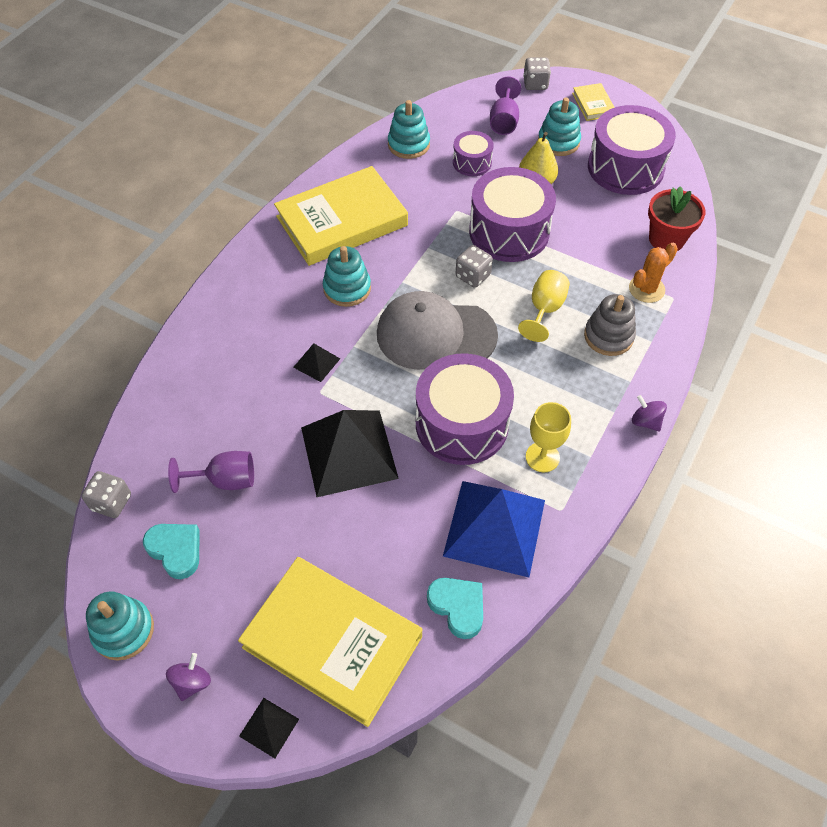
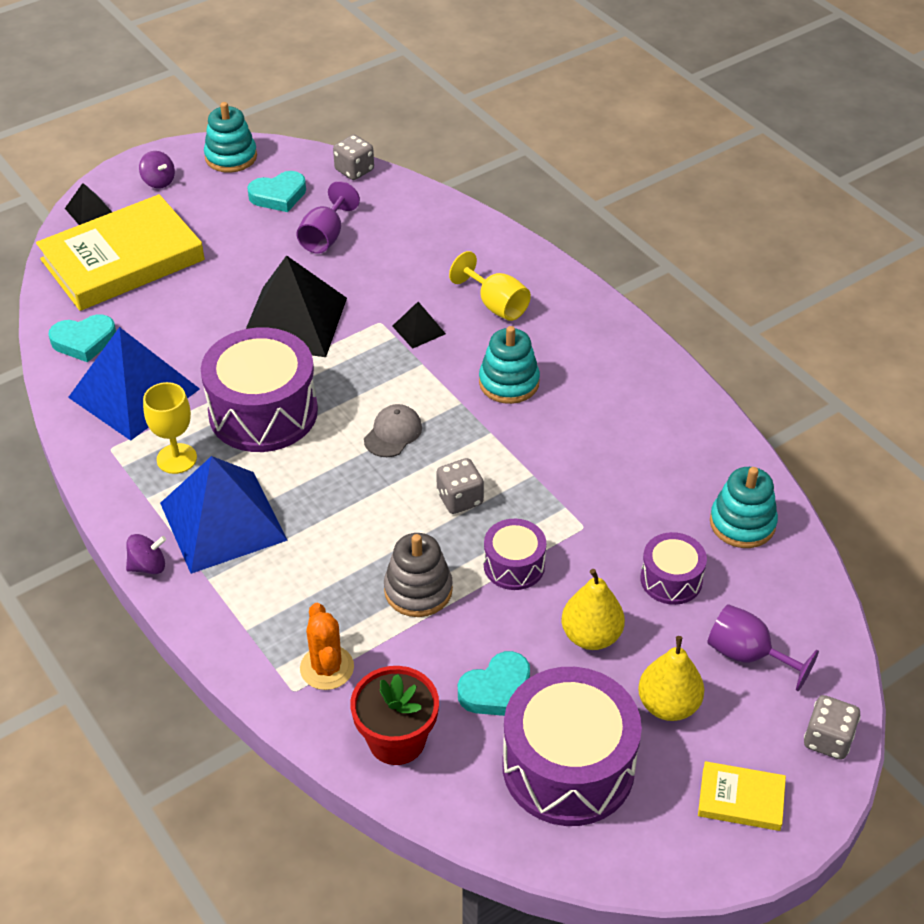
camera: 115 degrees right, 10 degrees down
(342, 221) = (623, 410): yellow book -> none
(435, 334) = (393, 433): grey cap -> grey cap, size x0.44
(509, 231) = (514, 565): purple drum -> purple drum, size x0.52
(544, 310) = (363, 545): yellow goblet -> yellow goblet (496, 305)
(558, 142) = (668, 705): turquoise stacking toy -> yellow pear
(578, 397) = (223, 521): none -> blue pyramid
(602, 209) = (497, 690): none -> turquoise heart
(608, 336) = (283, 589): grey stacking toy -> grey stacking toy (418, 590)

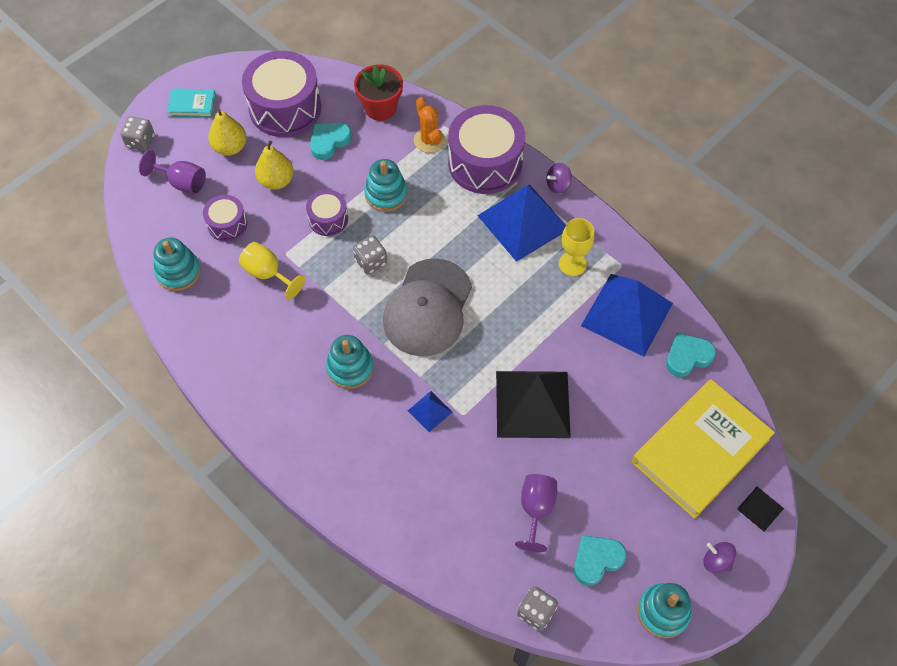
camera: 170 degrees right, 15 degrees up
(263, 412) = (526, 312): purple drum -> purple drum (485, 163)
(393, 433) = (428, 308): grey cap -> grey cap, size x2.25
(418, 590) = (386, 194): grey stacking toy -> turquoise stacking toy
(419, 330) = (430, 411): black pyramid -> blue pyramid
(496, 305) = (371, 449): yellow goblet -> yellow goblet (268, 274)
(741, 799) = (192, 105): yellow book -> turquoise book

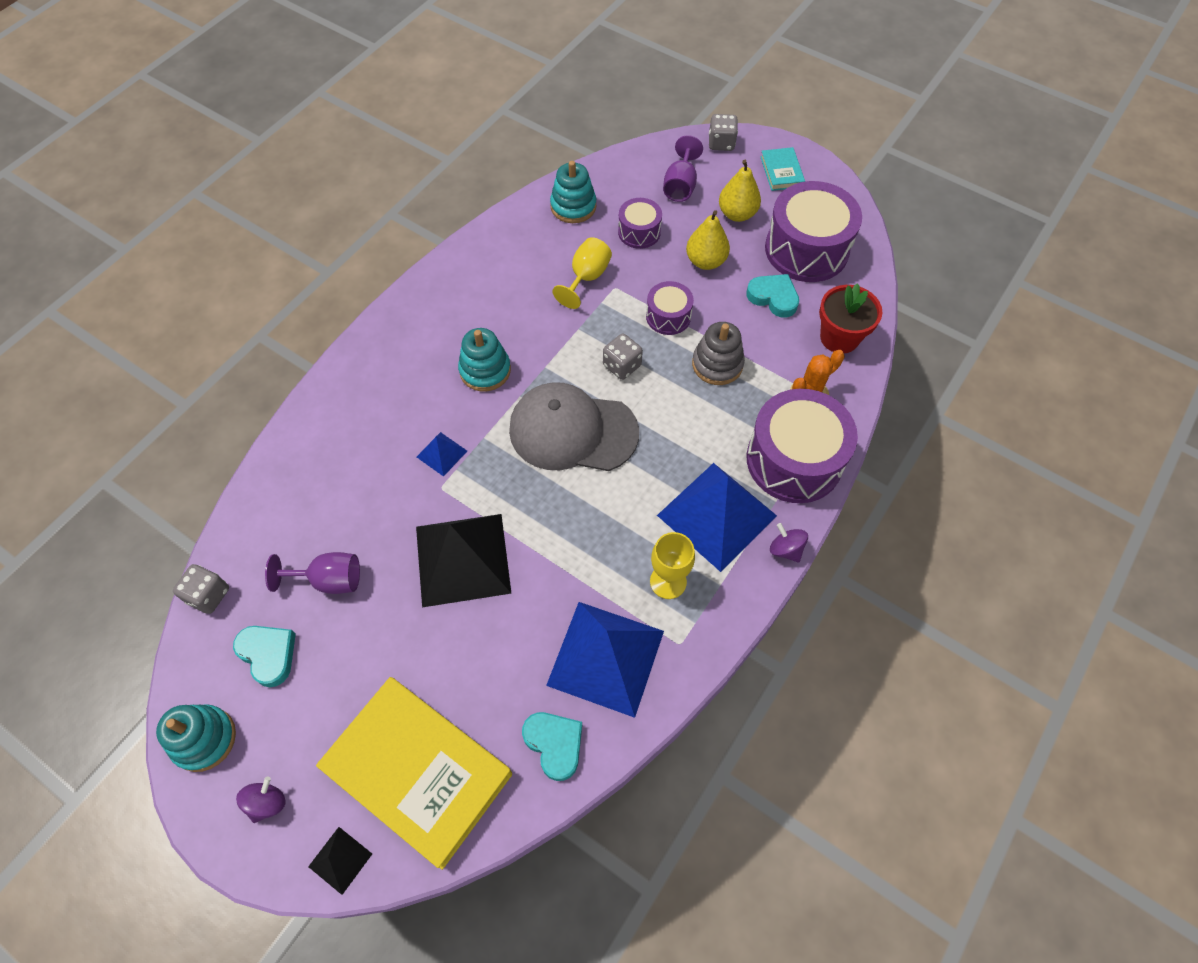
camera: 80 degrees right, 0 degrees up
(386, 194) = (717, 364): turquoise stacking toy -> grey stacking toy

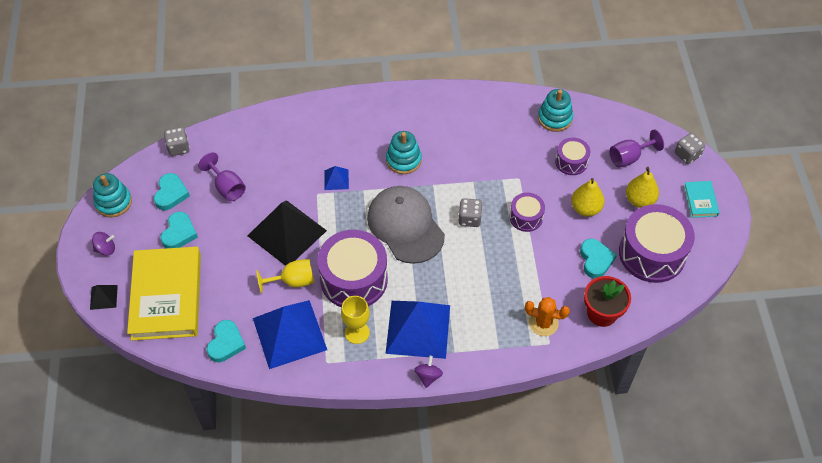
camera: 50 degrees right, 5 degrees down
(338, 687) = (179, 233): none -> turquoise heart
(586, 278) = (511, 160): yellow goblet -> yellow goblet (293, 281)
(717, 364) = (517, 263): grey stacking toy -> none
(781, 172) = (700, 201): turquoise book -> turquoise book turned 45 degrees counterclockwise
(794, 460) = (490, 344): purple drum -> purple drum (354, 279)

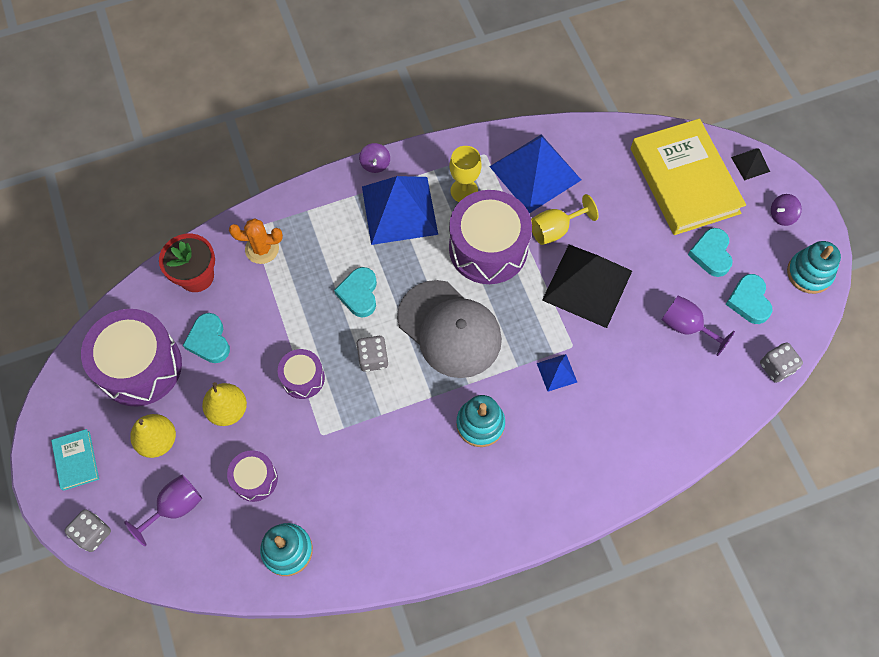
camera: 165 degrees right, 10 degrees up
(226, 343) = (596, 148): turquoise heart -> turquoise heart (359, 294)

